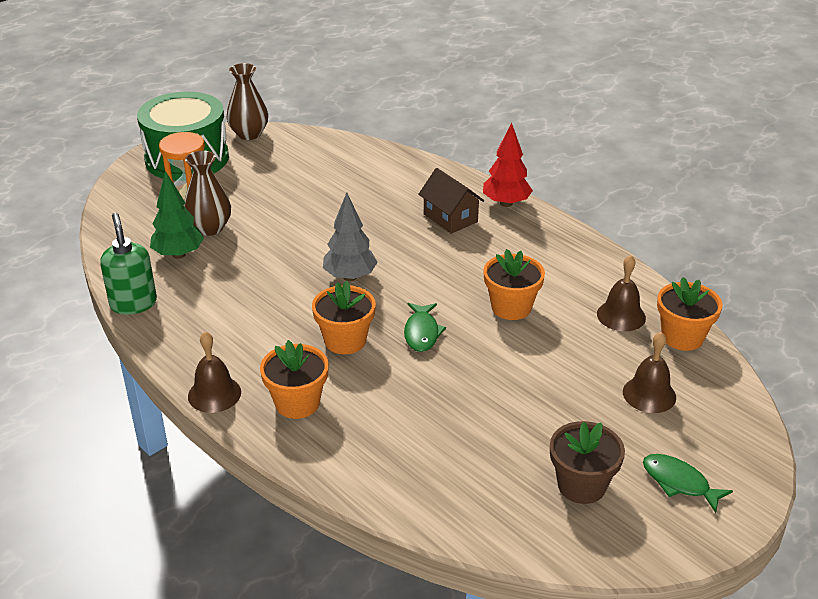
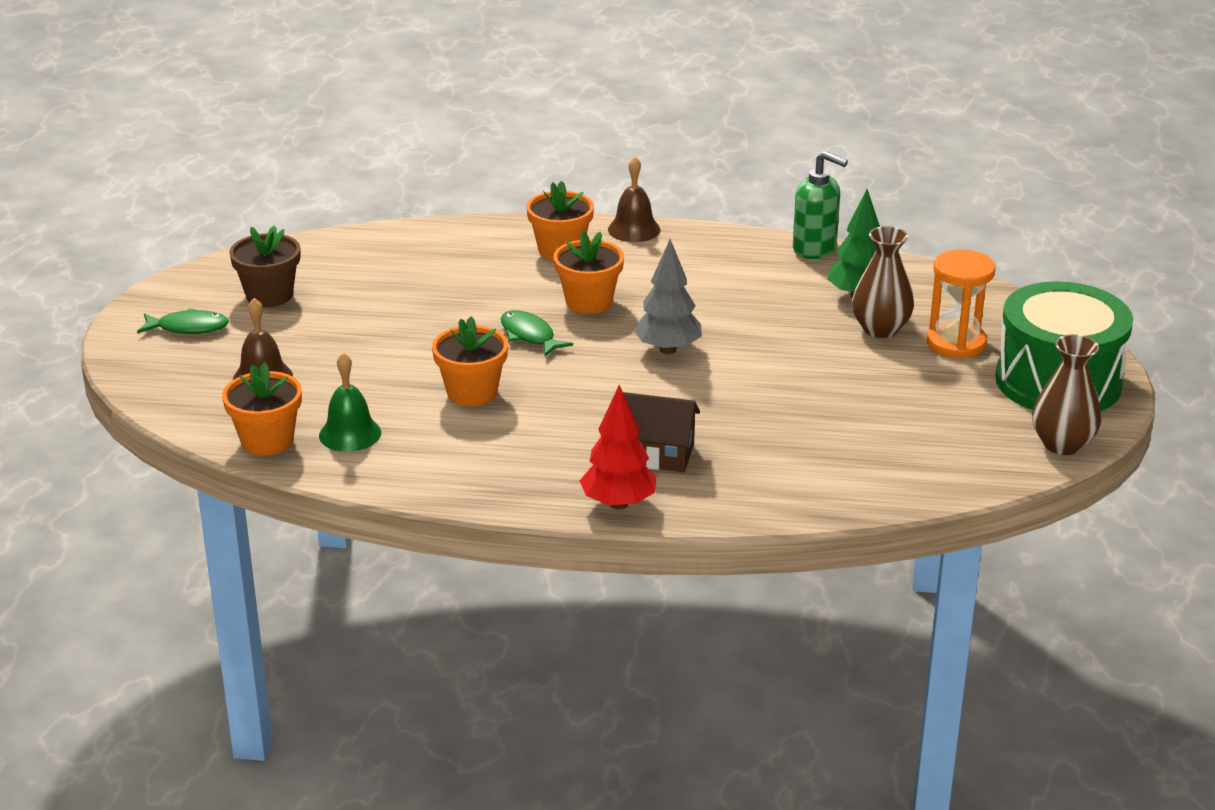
camera: 140 degrees right, 5 degrees down
(621, 315) = (350, 434): brown bell -> green bell

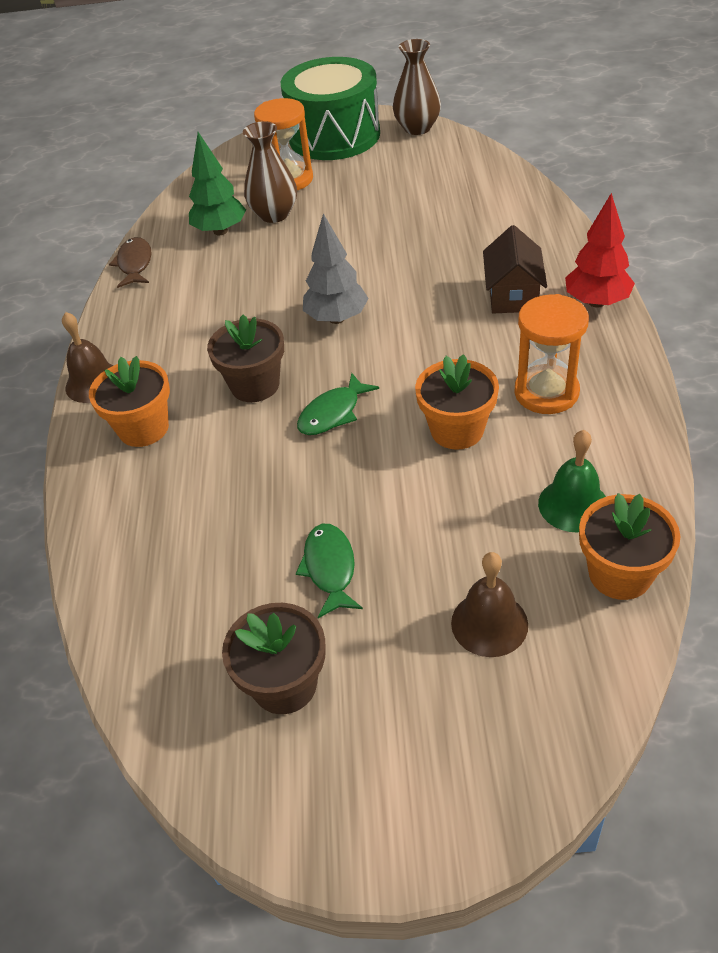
camera: 95 degrees left, 15 degrees up
(188, 328) = (392, 757): green fish -> green fish (330, 568)
(494, 446) = (546, 392): none -> orange hourglass
(589, 302) = (255, 385): orange flower pot -> brown flower pot
(815, 249) = (135, 264): green soap dispenser -> brown fish

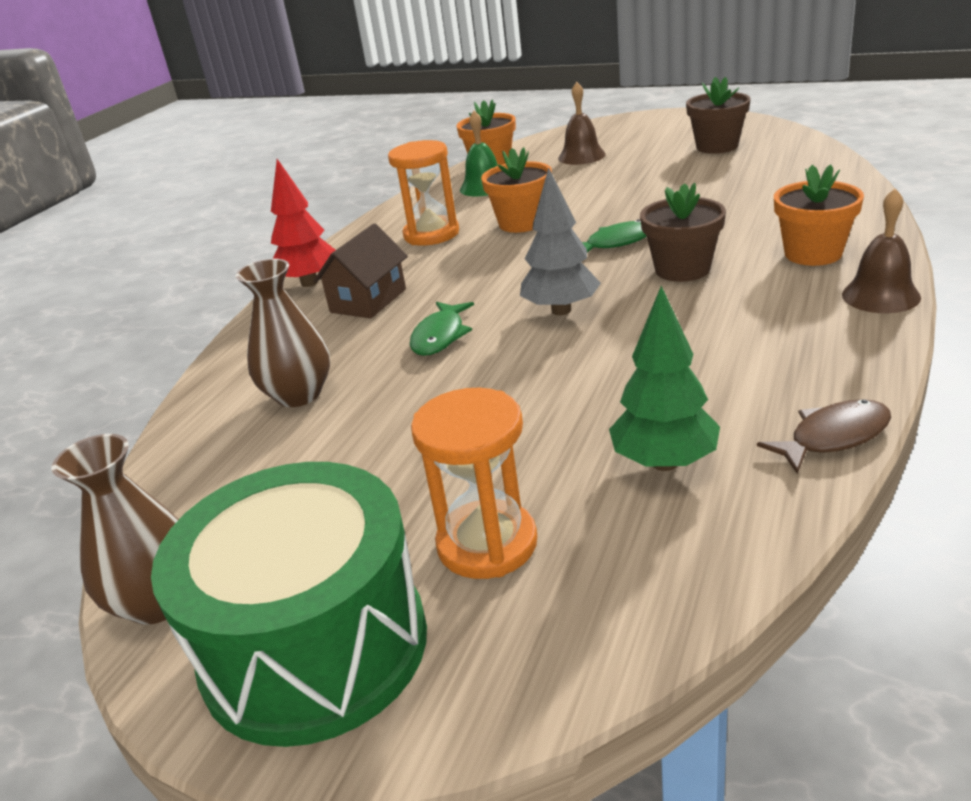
camera: 155 degrees left, 15 degrees down
(135, 264) = (833, 437): brown fish -> brown fish turned 135 degrees counterclockwise
(274, 214) = (557, 470): brown vase -> brown vase (298, 394)
(330, 568) = (666, 176): green fish -> green fish (440, 336)

